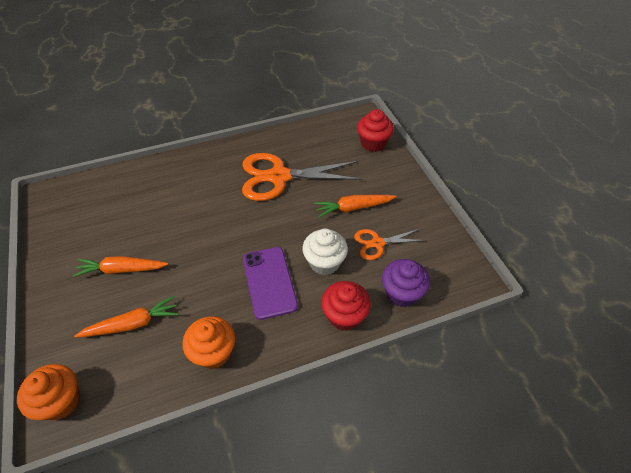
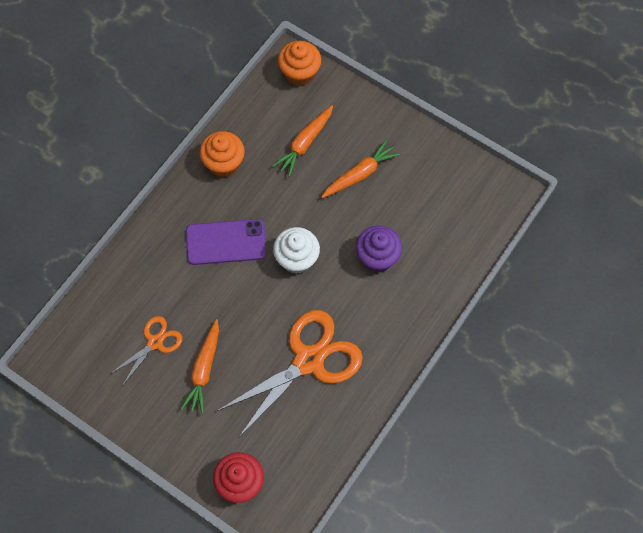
camera: 145 degrees right, 15 degrees up
(269, 282) = (226, 242): purple phone -> purple phone turned 45 degrees counterclockwise
(324, 262) = (191, 291): white cupcake -> white cupcake (297, 259)
(344, 316) = (142, 253): red cupcake -> none
(353, 208) = (204, 370): orange carrot -> orange carrot turned 150 degrees clockwise
(401, 293) = (105, 304): purple cupcake -> purple cupcake (377, 257)

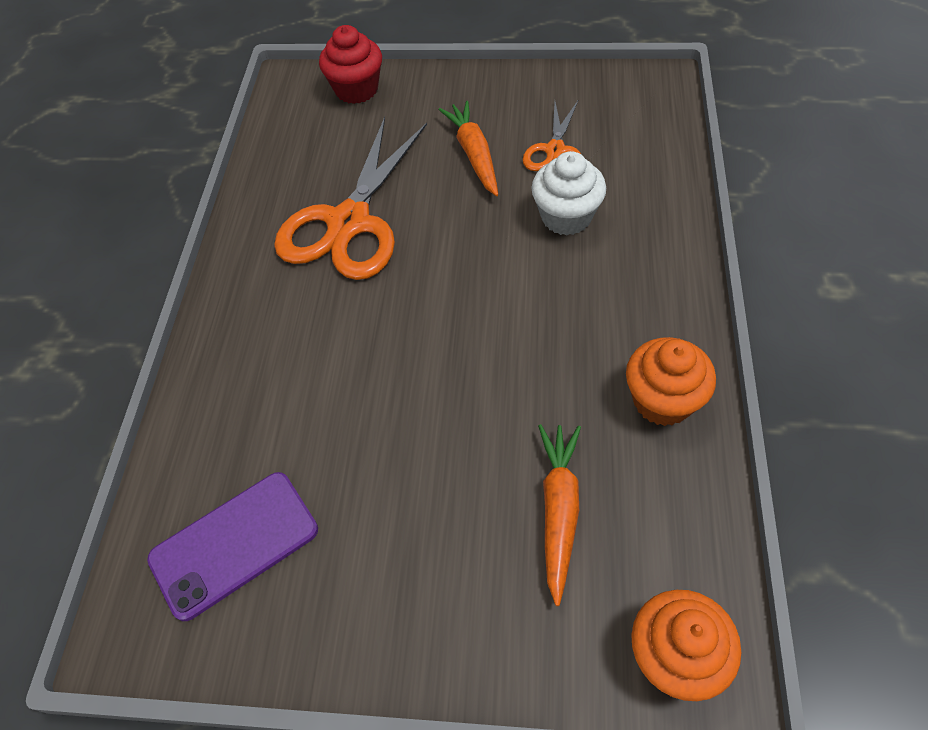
camera: 155 degrees right, 10 degrees down
(226, 242) = (563, 295): purple phone -> purple phone (234, 544)
(297, 259) = (445, 326): white cupcake -> white cupcake (566, 217)
(360, 174) = (427, 509): orange carrot -> none
(377, 257) = (323, 391): purple cupcake -> none

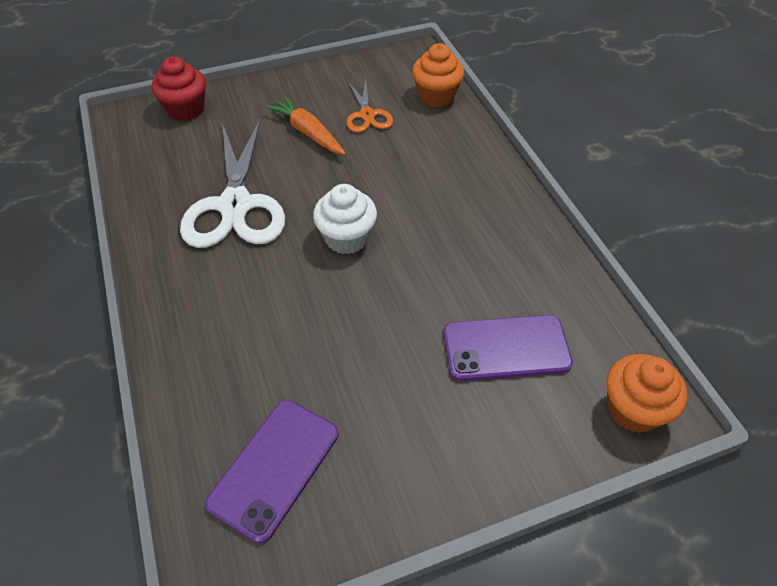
camera: 30 degrees left, 5 degrees down
(349, 223) = (235, 205): orange scissors -> white scissors
(558, 510) = (506, 348): orange carrot -> purple phone
(566, 217) = (400, 156): white cupcake -> white cupcake (346, 238)
(662, 400) = (533, 254): orange cupcake -> orange cupcake (436, 96)

